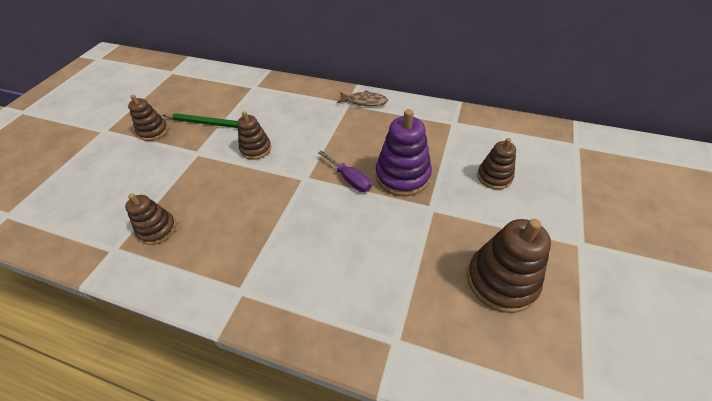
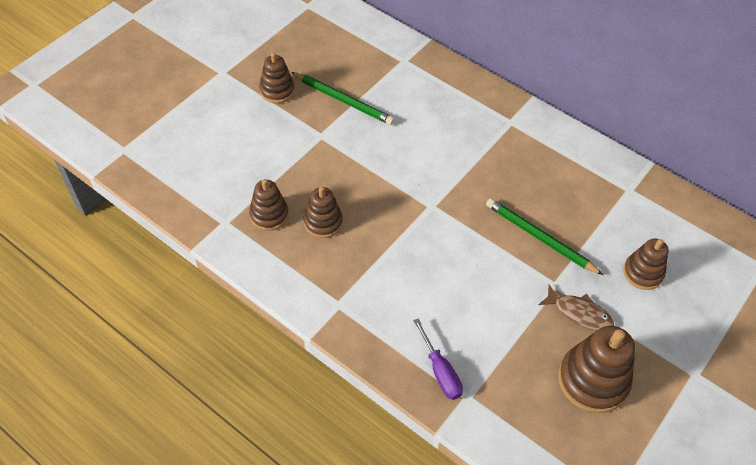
camera: 15 degrees right, 5 degrees up
(256, 149) = (387, 151): brown stacking toy -> brown stacking toy (323, 222)
(349, 179) = (480, 223): purple screwdriver -> purple screwdriver (440, 371)
(364, 101) = (533, 125): brown fish -> brown fish (579, 313)
(402, 176) = (540, 238): purple stacking toy -> green pencil

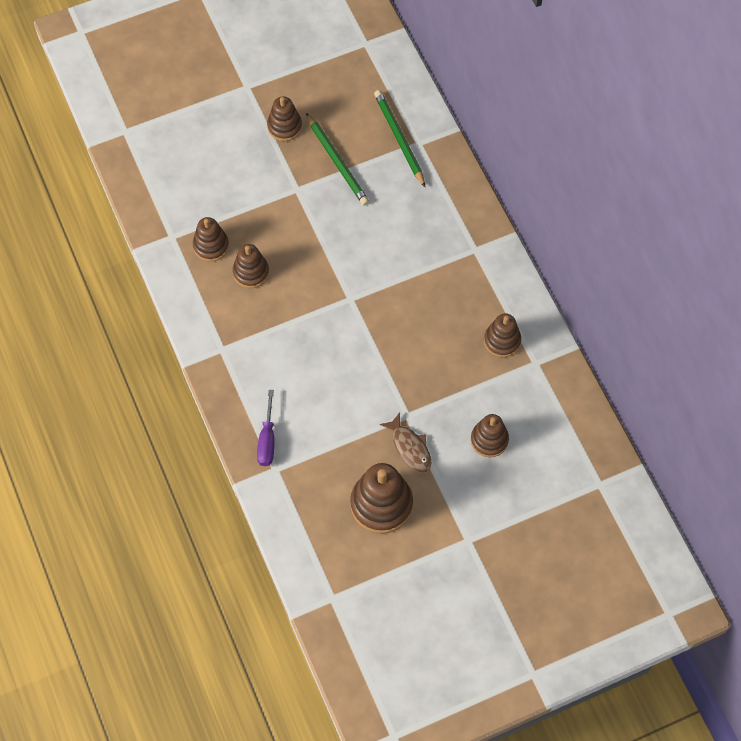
camera: 30 degrees right, 10 degrees up
(540, 238) = (423, 369): green pencil -> green pencil (399, 139)
(588, 184) = (502, 341): none -> brown stacking toy

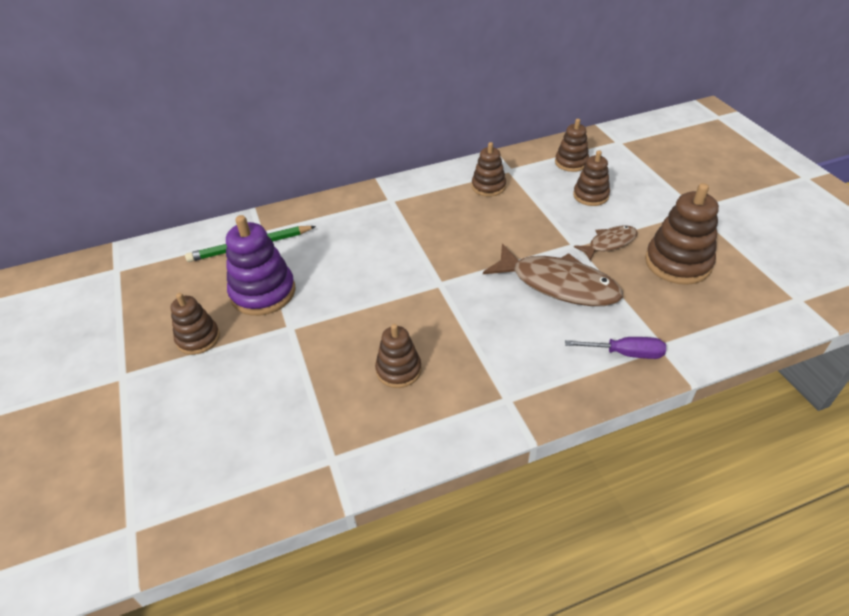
camera: 85 degrees left, 20 degrees down
(211, 246) = (354, 412): brown stacking toy -> brown stacking toy (571, 162)
(337, 161) = (263, 293): green pencil -> purple stacking toy
(350, 396) = (558, 284): none -> brown fish

